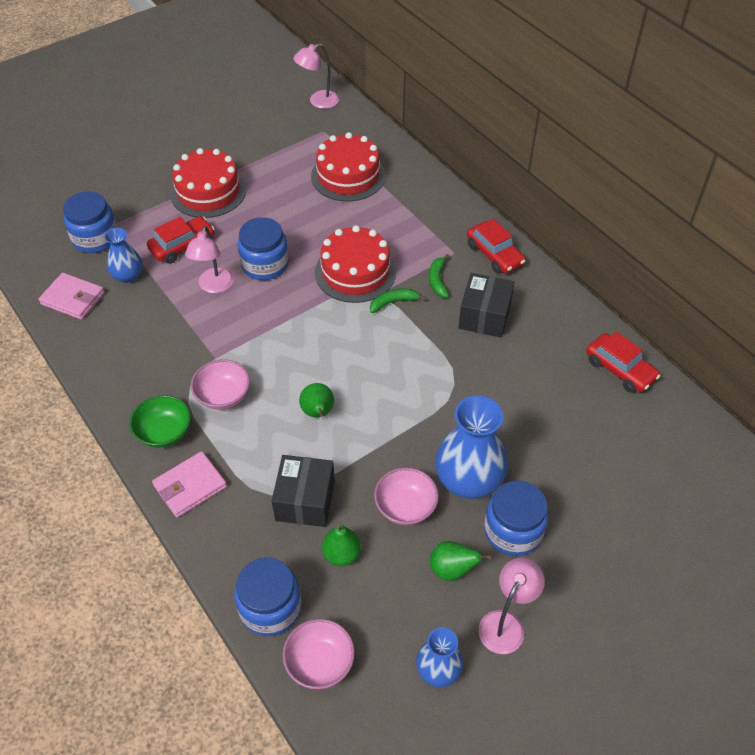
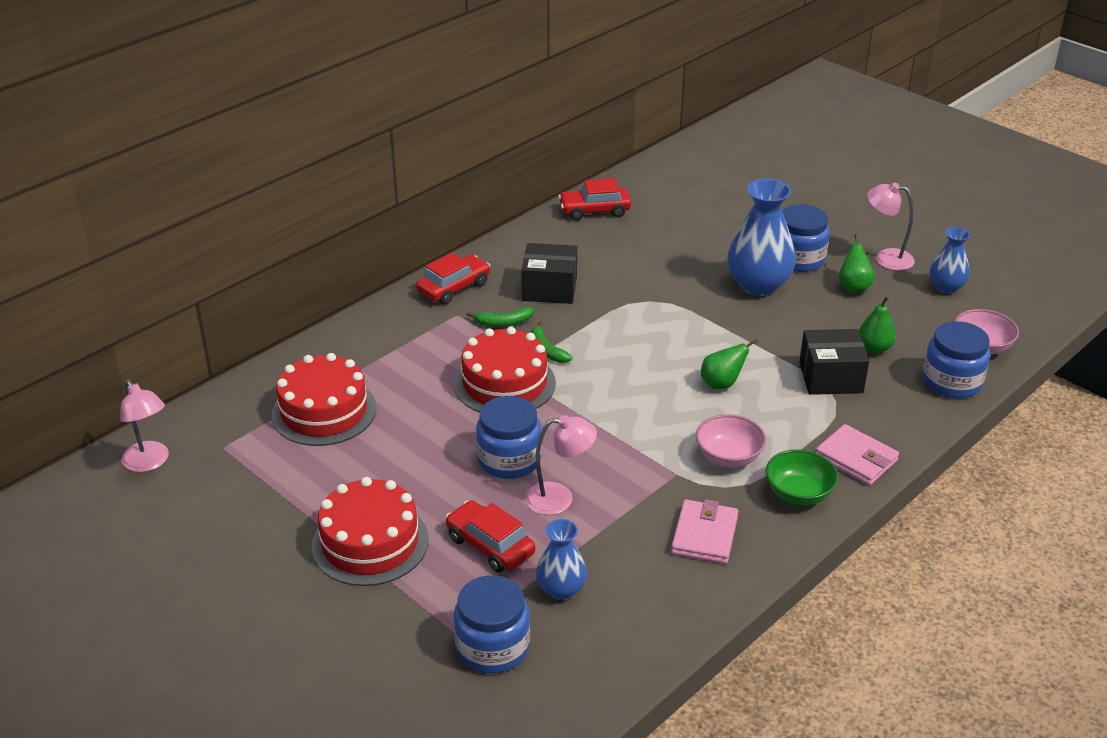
camera: 100 degrees left, 15 degrees down
(73, 299) = (621, 638): pink wallet -> pink wallet (704, 535)
(405, 507) = (805, 317): pink bowl -> none
(620, 369) = (594, 211): red car -> red car turned 135 degrees counterclockwise

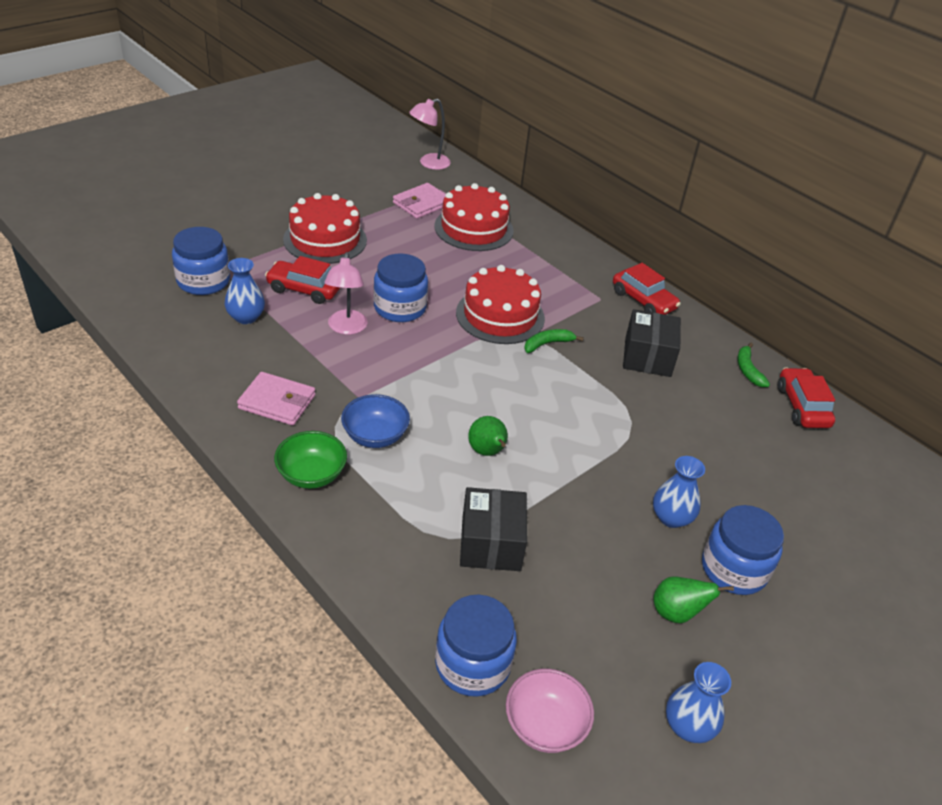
camera: 90 degrees right, 5 degrees up
(490, 545) = (304, 289): red car -> red car turned 120 degrees counterclockwise
(503, 322) = (590, 323): green banana -> green banana (748, 370)
(728, 457) = (375, 436): pink bowl -> blue bowl
(758, 285) = (671, 518): blue vase -> blue vase, size x0.58
(856, 459) = (351, 531): pink wallet -> pink wallet (421, 204)
(874, 348) = (545, 600): green pear -> none
(886, 258) = (752, 669): pink lamp -> none

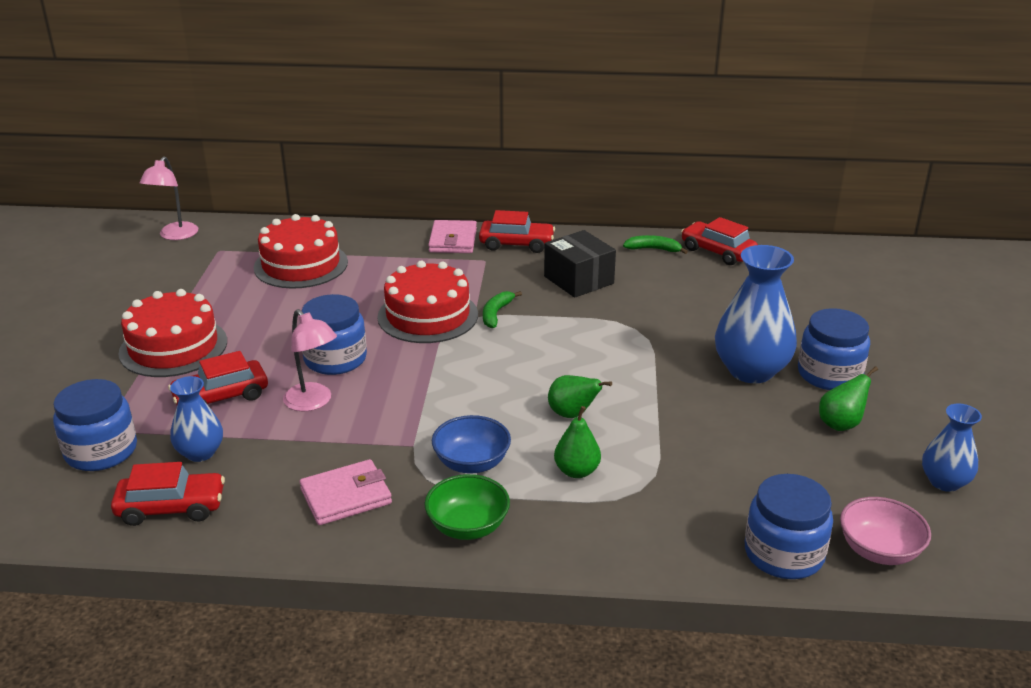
camera: 40 degrees left, 10 degrees down
(188, 340) = (171, 507): none -> red car
(421, 204) = (221, 270): pink wallet -> pink wallet (453, 240)
(429, 492) = (576, 471): none -> green pear
(491, 543) = (672, 471): black box -> none
(671, 518) = (751, 370): blue vase -> blue vase, size x1.74
(748, 370) = (653, 249): green banana -> green banana turned 150 degrees clockwise

